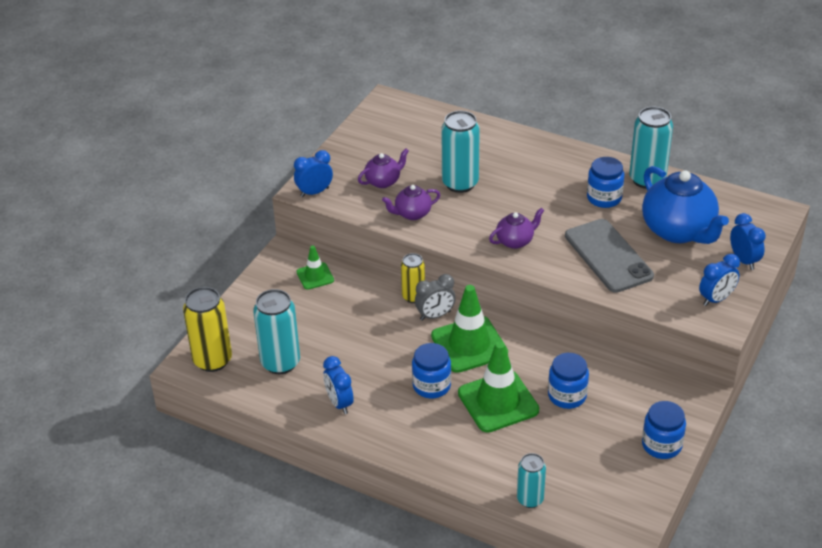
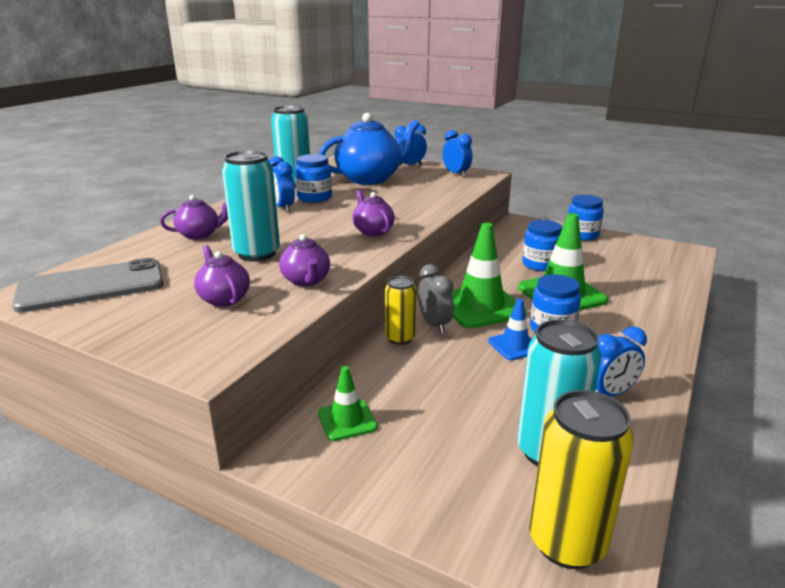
camera: 90 degrees left, 15 degrees down
(314, 192) = (219, 354): blue clock -> blue clock (283, 208)
(404, 360) = (514, 346): none -> blue traffic cone
(497, 148) = (199, 235): none -> purple teapot
(530, 499) = (680, 284): turquoise can -> none
(608, 256) = (401, 200): grey phone -> grey phone (91, 286)

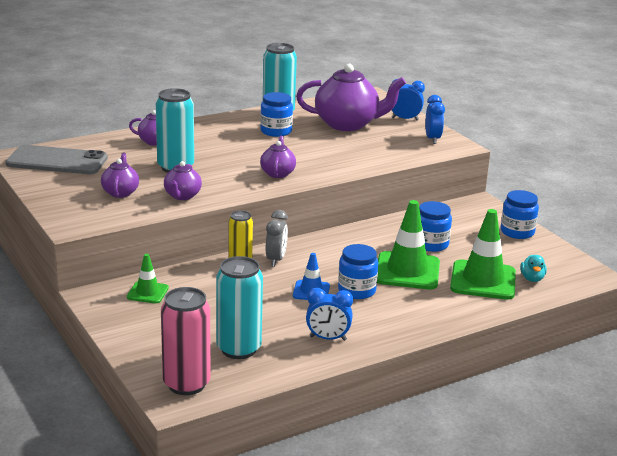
camera: 30 degrees right, 0 degrees up
(283, 208) = (240, 134): blue clock -> none
(370, 179) = (347, 124): blue teapot -> purple teapot
(480, 306) = (328, 259): green traffic cone -> green traffic cone (483, 280)
(567, 543) = (186, 384): yellow can -> pink can
(656, 267) = (532, 279): none -> turquoise duck

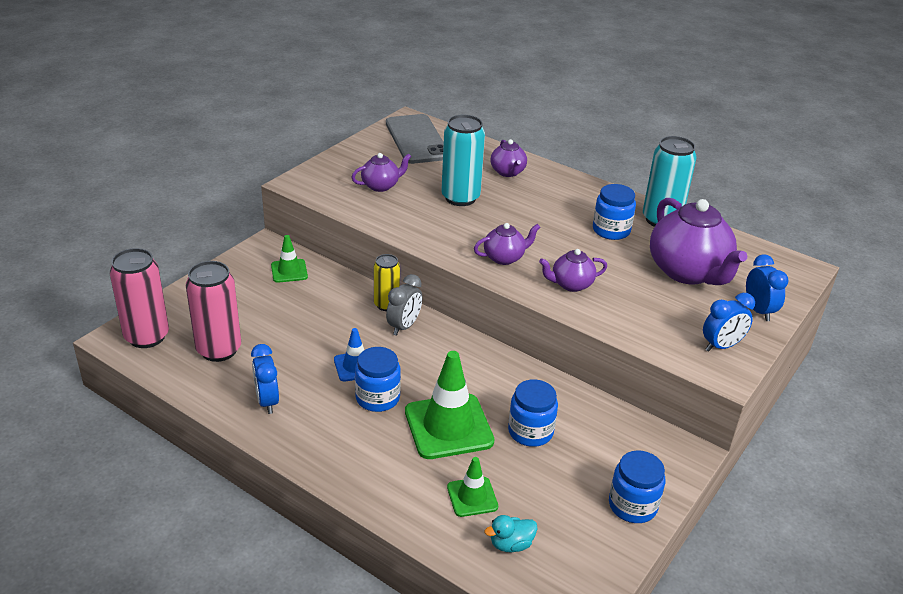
camera: 65 degrees right, 10 degrees up
(182, 196) = (401, 218): purple teapot -> purple teapot (571, 284)
(238, 349) = (219, 350): turquoise can -> pink can
(276, 260) = (404, 326): grey clock -> grey clock turned 45 degrees counterclockwise
(483, 280) = (472, 497): green traffic cone -> green traffic cone, size x0.53

